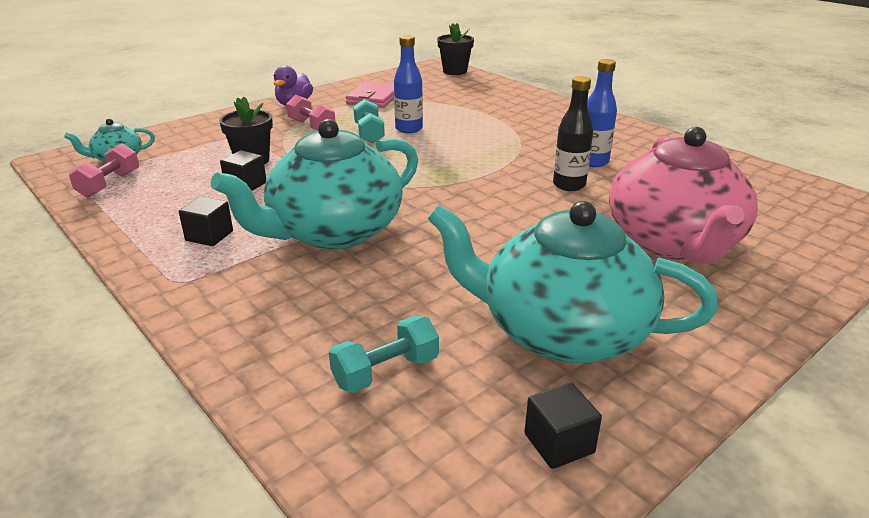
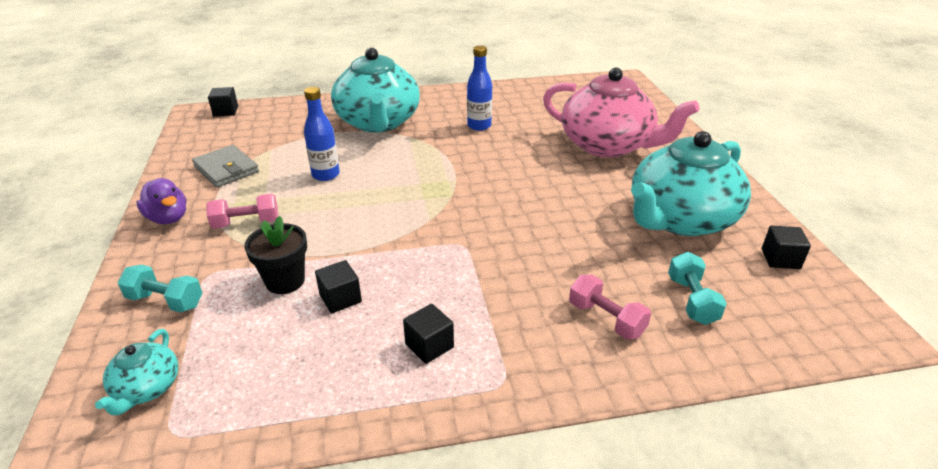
camera: 60 degrees left, 5 degrees up
(109, 184) = (221, 406): pink dumbbell -> pink dumbbell (606, 319)
(333, 231) = (484, 270): turquoise teapot -> turquoise teapot (378, 122)
(369, 133) = (308, 197): turquoise dumbbell -> turquoise dumbbell (165, 301)
(374, 98) = (226, 169): pink wallet -> grey wallet
(455, 71) = (225, 111): black flower pot -> black cube
(569, 185) = (504, 147): black bottle -> none

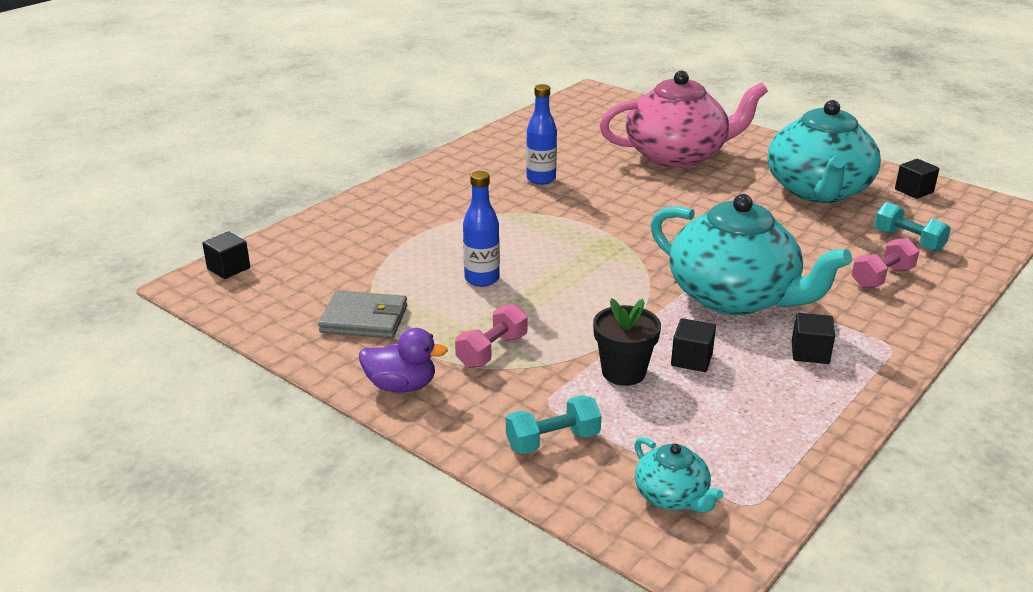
camera: 40 degrees left, 5 degrees down
(378, 122) = (435, 212): turquoise teapot -> turquoise teapot (734, 297)
(606, 319) = (882, 277): pink dumbbell -> pink dumbbell turned 45 degrees counterclockwise

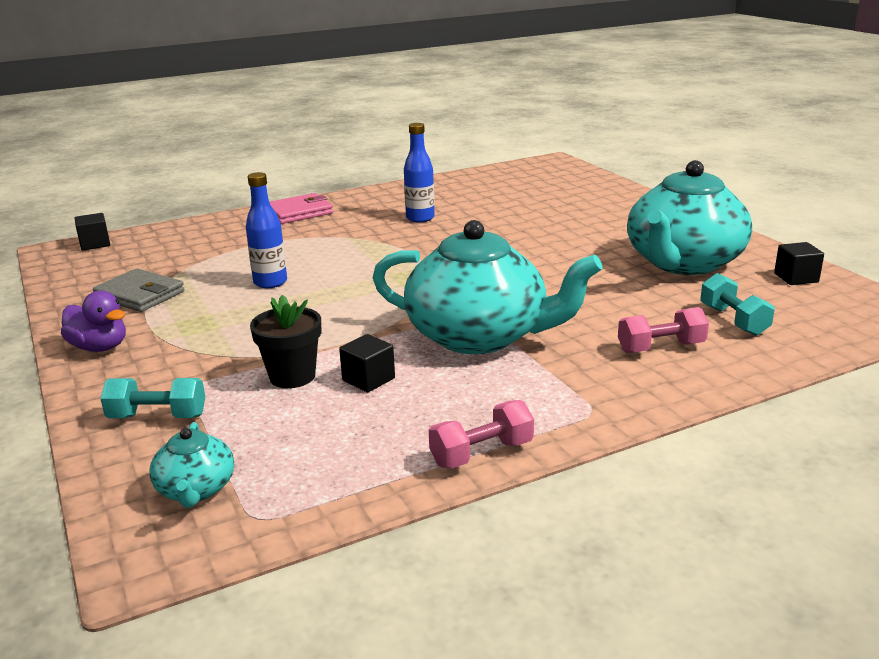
camera: 25 degrees right, 5 degrees down
(409, 191) = (299, 212): none -> pink wallet
(492, 351) = (205, 337): pink dumbbell -> pink dumbbell (482, 453)
(677, 155) = (571, 216): pink teapot -> none
(734, 297) = (479, 336): turquoise teapot -> turquoise teapot turned 45 degrees counterclockwise
(810, 352) = (495, 398): black cube -> none

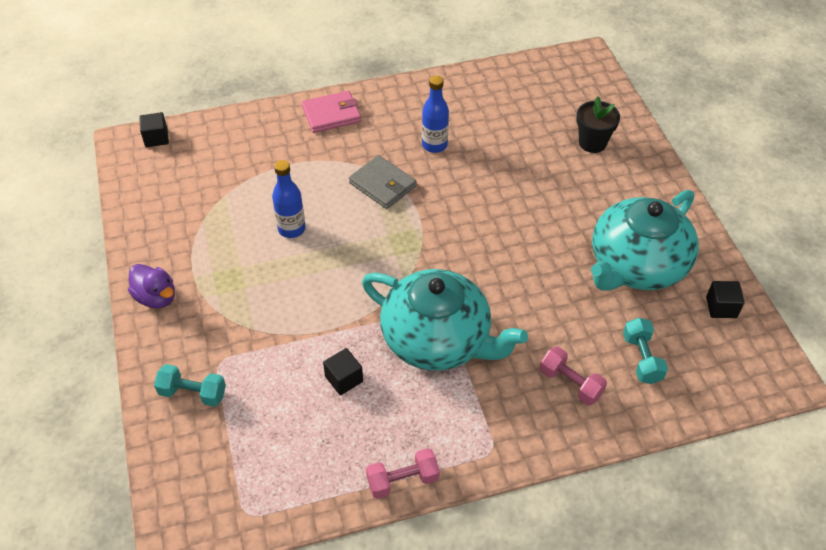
camera: 10 degrees right, 25 degrees up
(140, 295) = (189, 228): grey wallet -> grey wallet (382, 185)
(196, 489) = (212, 477): turquoise teapot -> none
(292, 376) = (290, 364): black flower pot -> black flower pot (592, 143)
(661, 348) = (570, 383): pink dumbbell -> pink dumbbell turned 45 degrees clockwise

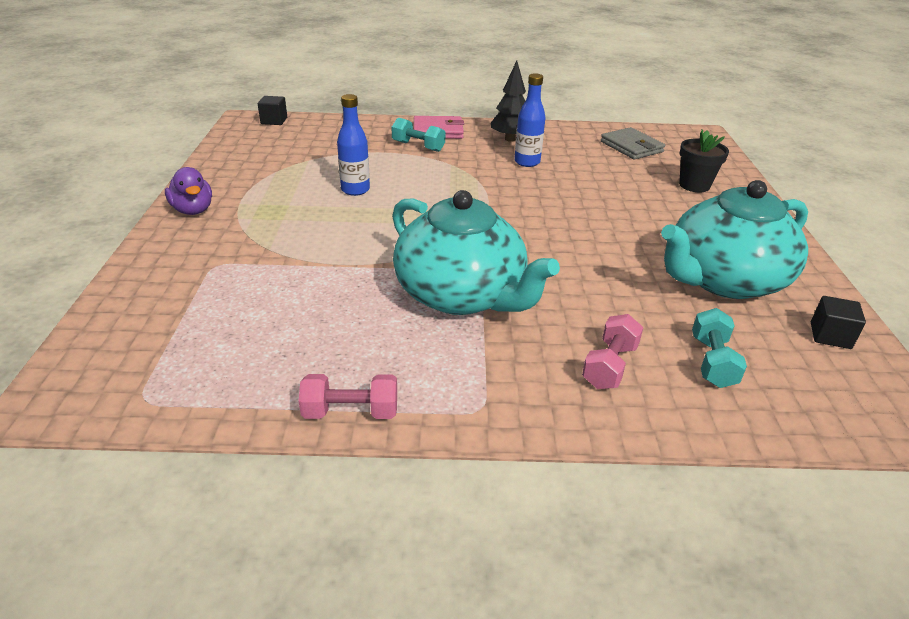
camera: 15 degrees right, 15 degrees down
(193, 393) = (170, 283): turquoise dumbbell -> turquoise dumbbell (418, 146)
(344, 379) = (337, 305): black cube -> none
(382, 185) = (462, 177): grey wallet -> grey wallet (631, 147)
(406, 111) = (510, 139): none -> black tree
(570, 383) = (609, 366): pink dumbbell -> pink dumbbell turned 60 degrees clockwise

